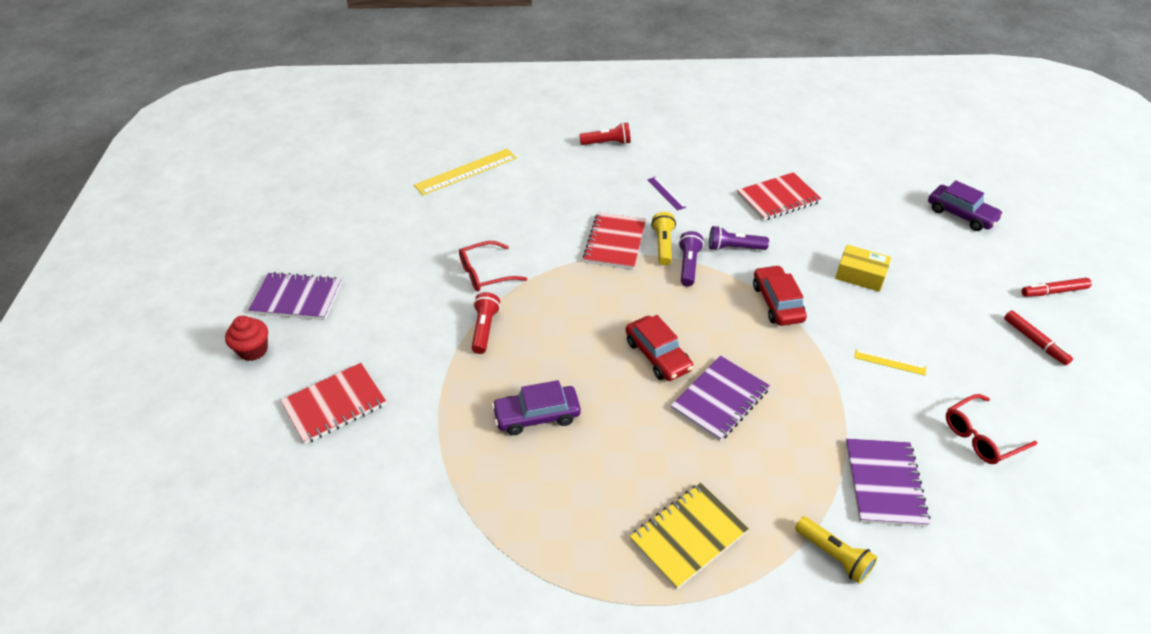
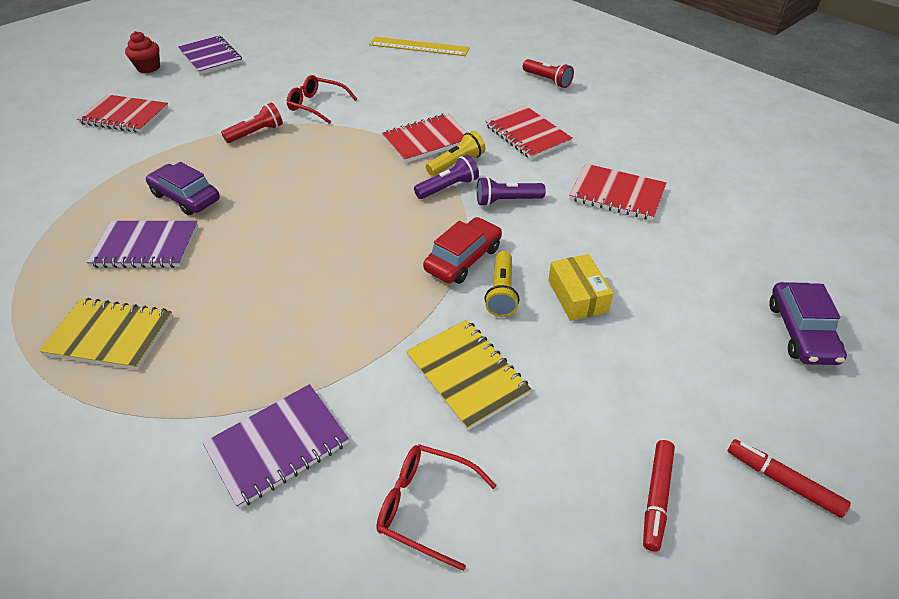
camera: 50 degrees right, 0 degrees up
(657, 355) = (313, 223): red car -> none
(666, 193) = (527, 134): purple ruler -> red notebook
(719, 399) = (293, 281): purple notebook -> purple notebook (146, 246)
(734, 248) = (506, 201): purple flashlight -> purple flashlight turned 60 degrees counterclockwise
(834, 556) = (148, 446): yellow flashlight -> yellow flashlight (501, 293)
(889, 362) = (467, 375): yellow ruler -> yellow notebook

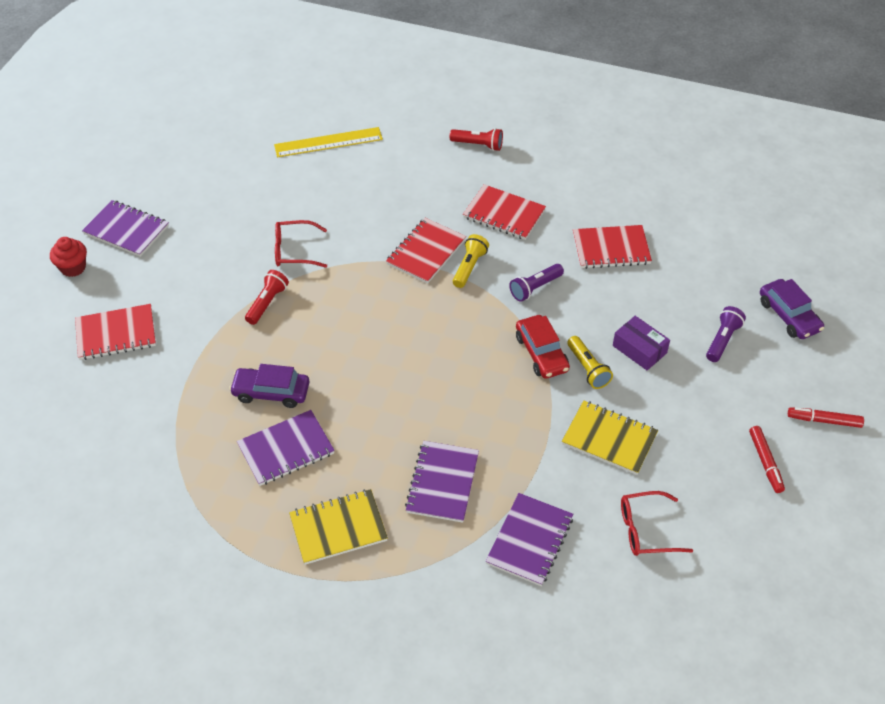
camera: 30 degrees left, 5 degrees up
(249, 339) = (442, 483): none -> purple notebook
(448, 187) = (481, 293): purple flashlight -> purple flashlight (722, 340)
(463, 259) = (541, 353): red car -> red car turned 150 degrees clockwise
(577, 296) = (639, 349): yellow box -> purple box

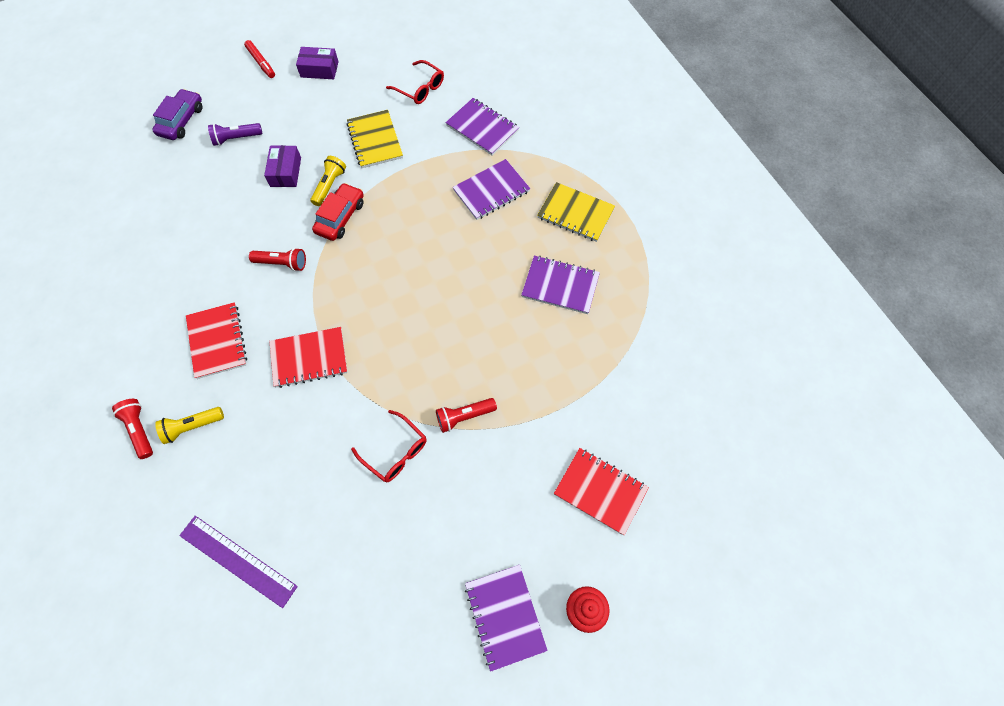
camera: 135 degrees left, 15 degrees up
(271, 392) = (532, 335): purple car -> none
(328, 142) = (238, 560): yellow ruler -> purple ruler
(469, 267) = (298, 318): yellow flashlight -> yellow flashlight (192, 427)
(529, 540) = (482, 128): purple notebook -> purple notebook turned 60 degrees clockwise
(535, 288) = (282, 263): purple flashlight -> red flashlight
(611, 248) = (198, 248): red notebook -> none
(765, 462) = (319, 69): red marker -> purple box

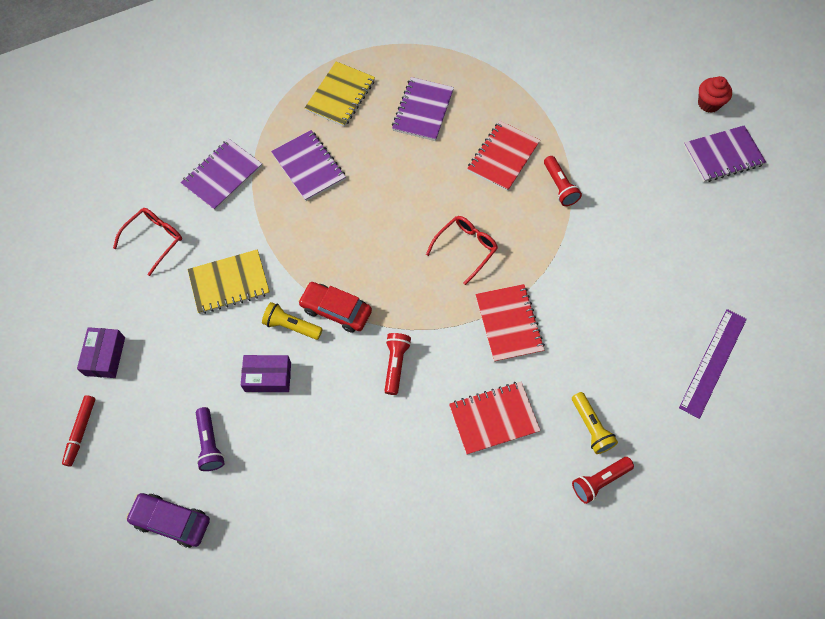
camera: 90 degrees left, 0 degrees up
(261, 63) = (81, 431): red marker -> red marker turned 135 degrees clockwise
(395, 451) = (598, 240): red glasses -> red glasses (465, 248)
(600, 491) = (615, 89): red notebook -> red notebook (503, 157)

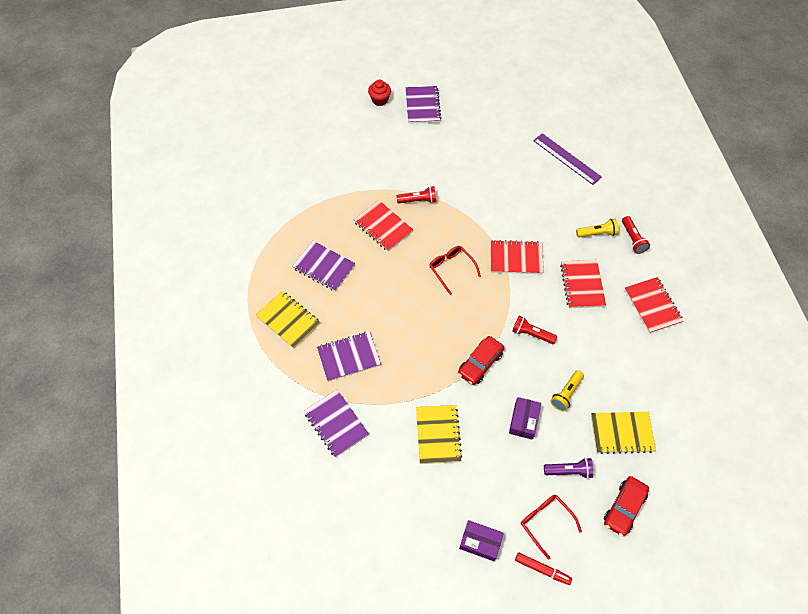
camera: 75 degrees left, 5 degrees down
(154, 240) = (382, 488): red glasses -> red glasses (546, 522)
(171, 521) = (624, 508): purple car -> red car
(276, 504) = (621, 433): none -> yellow notebook
(291, 326) = (486, 396): yellow flashlight -> yellow flashlight (566, 394)
(489, 524) = (652, 306): none -> red notebook

